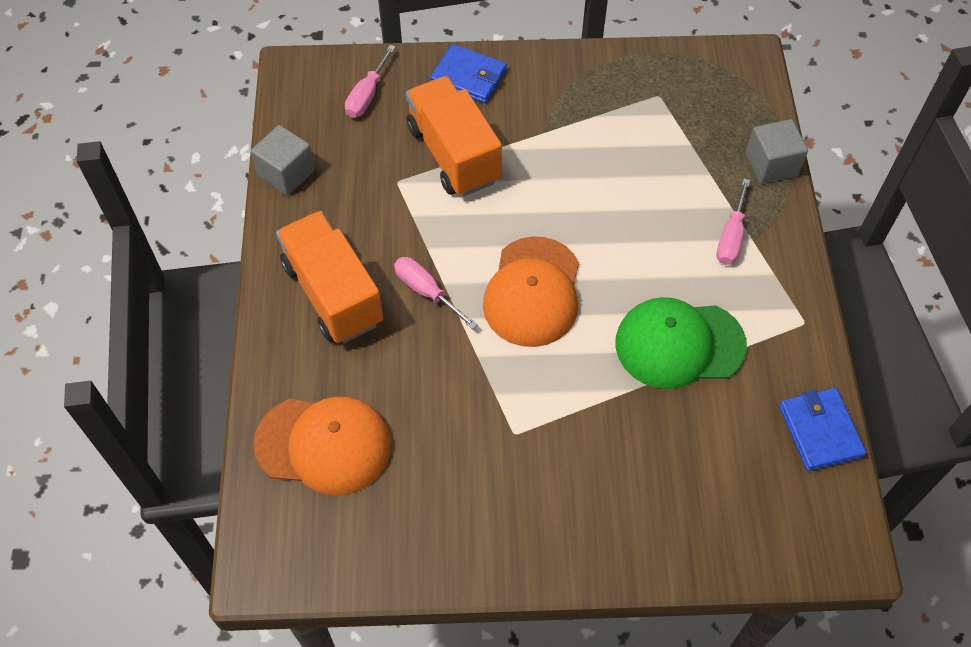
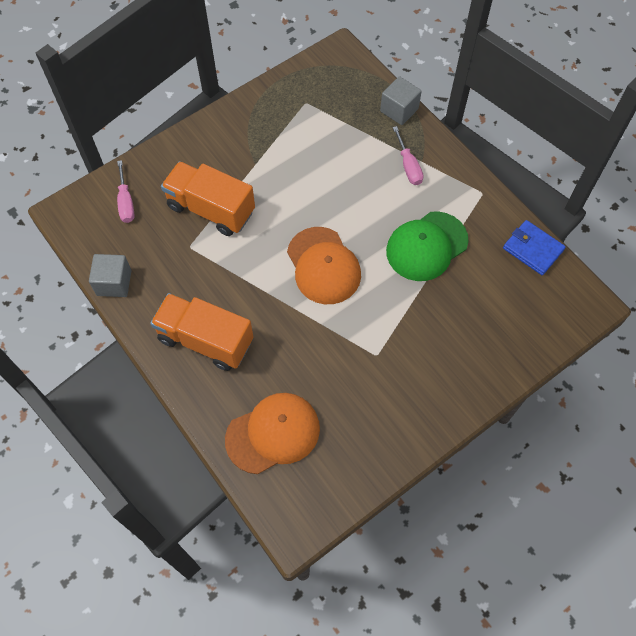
camera: 35 degrees left, 5 degrees up
(426, 292) = (261, 304): pink screwdriver -> none
(468, 77) = (181, 154): blue wallet -> none

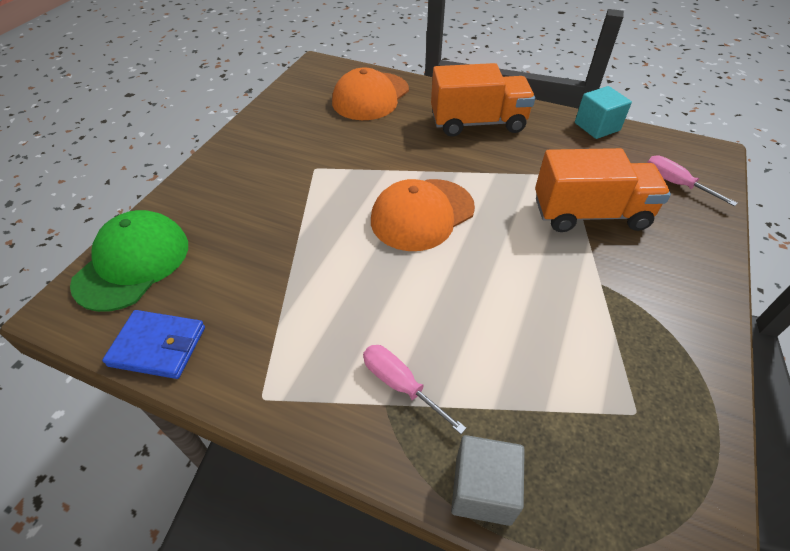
camera: 150 degrees right, 15 degrees down
(114, 283) = (597, 127): grey cube -> turquoise cube
(323, 266) = (422, 214): orange cap -> orange cap turned 75 degrees counterclockwise
(426, 246) = (313, 284): green cap -> green cap (132, 263)

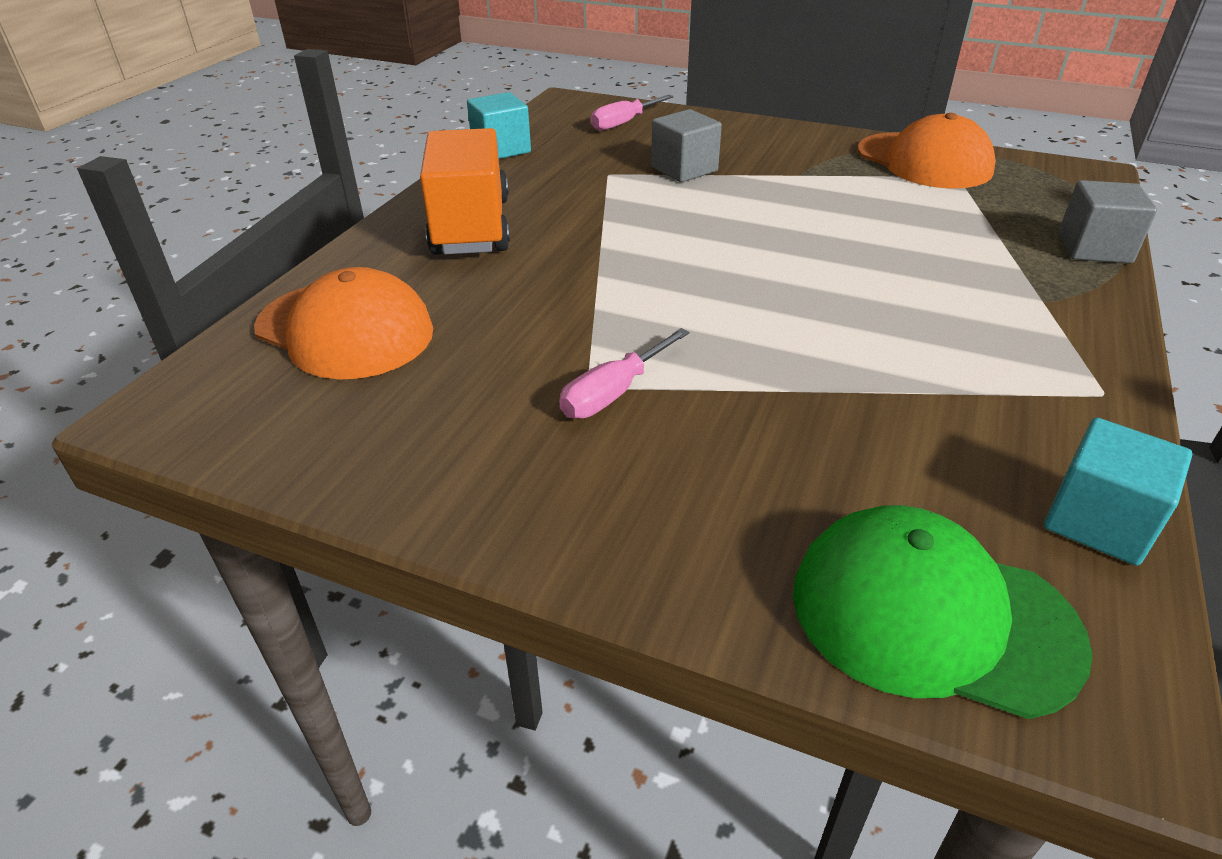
camera: 90 degrees left, 10 degrees down
(158, 346) = (1098, 521): blue wallet -> turquoise cube
(400, 385) = (1010, 291): pink screwdriver -> pink screwdriver (613, 393)
(422, 214) = (705, 276): orange cap -> orange cap (924, 161)
(590, 214) = (684, 169): orange truck -> grey cube

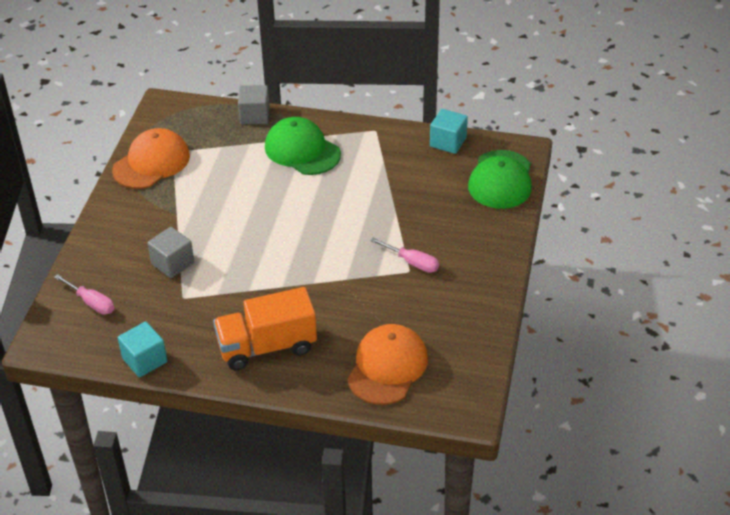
camera: 100 degrees left, 5 degrees up
(993, 291) = (302, 150): none -> green cap

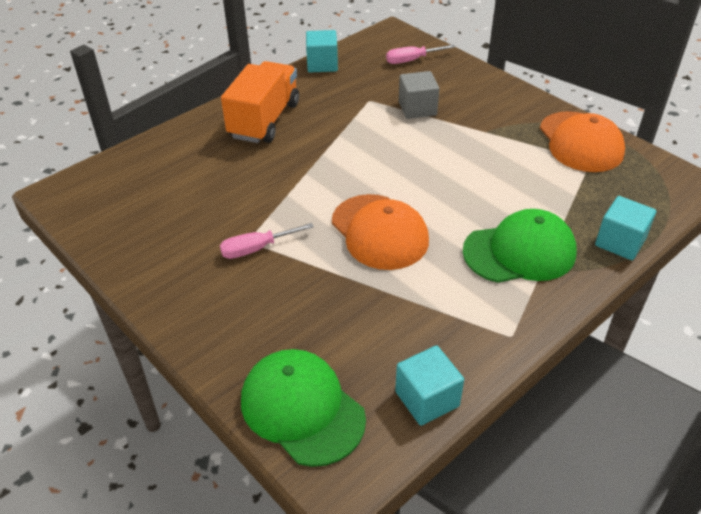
camera: 125 degrees right, 0 degrees up
(254, 115) = (620, 242): grey cube -> turquoise cube
(387, 367) = (160, 171): orange cap -> orange cap (379, 232)

